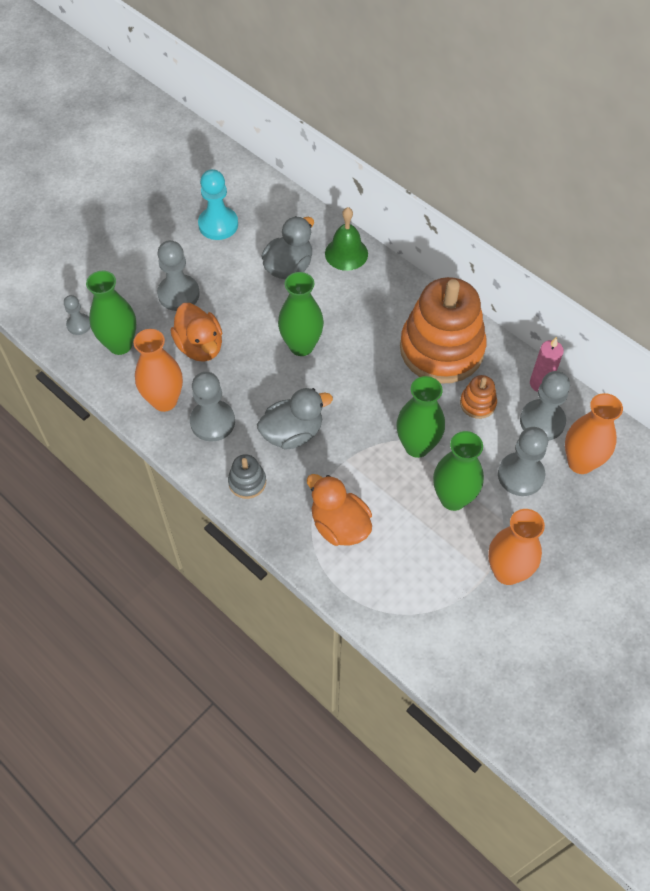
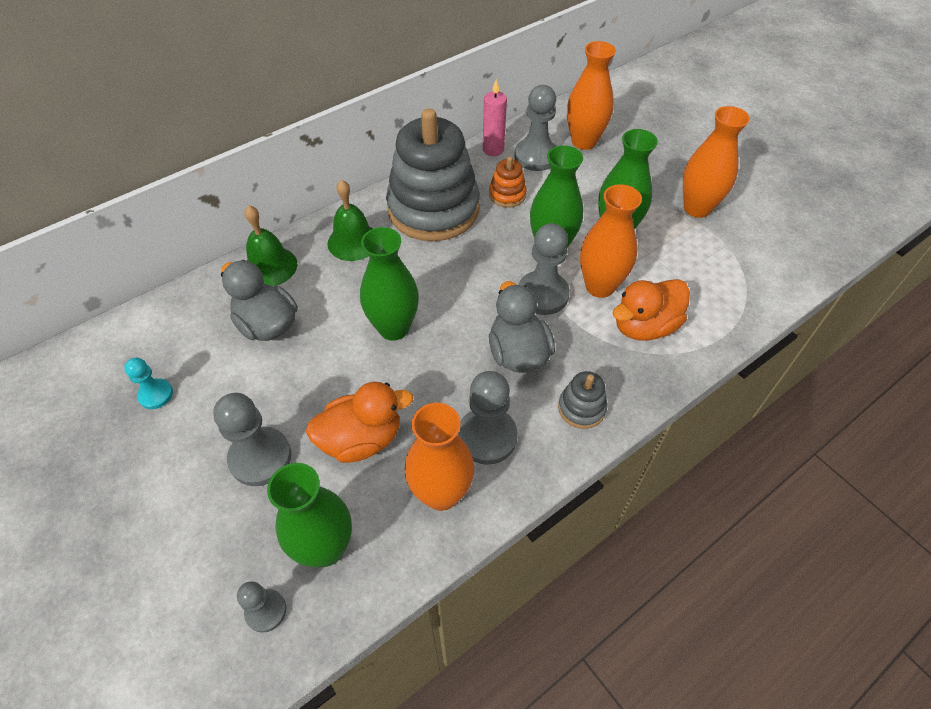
camera: 80 degrees left, 5 degrees down
(218, 224) = (156, 395): turquoise pawn -> turquoise pawn, size x0.58
(378, 488) = (600, 286): none -> orange vase
(387, 300) = (353, 241): none -> green bell
(441, 349) = (433, 209): orange stacking toy -> grey stacking toy
(520, 475) = (594, 181): grey pawn -> grey pawn (542, 294)

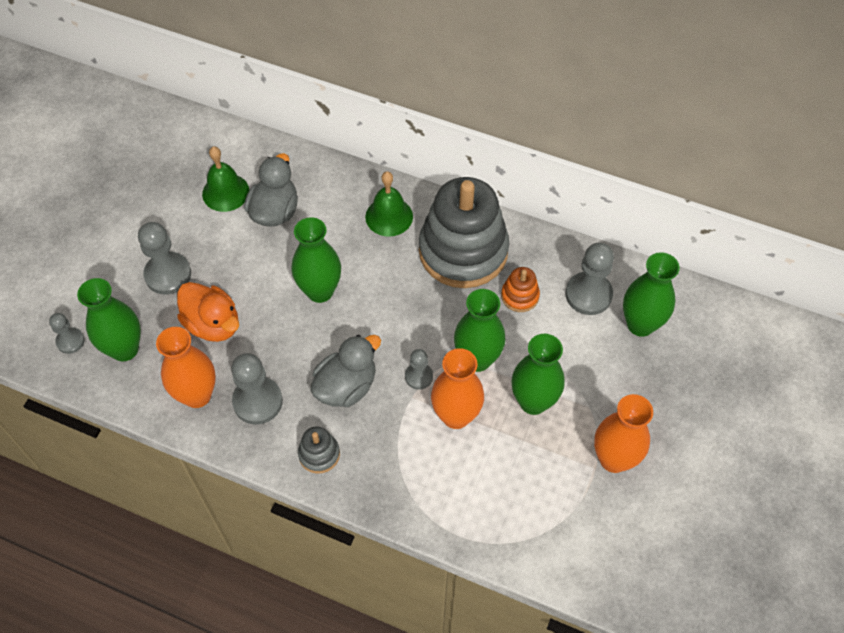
camera: 60 degrees right, 5 degrees up
(156, 395) = (182, 187): turquoise pawn -> none
(270, 266) = (329, 179): green bell -> green bell (225, 192)
(493, 150) = (572, 257): pink candle -> none
(542, 294) = (419, 376): grey pawn -> grey pawn, size x0.58
(584, 142) = (640, 324): orange vase -> green vase
(644, 326) = (431, 468): orange duck -> none

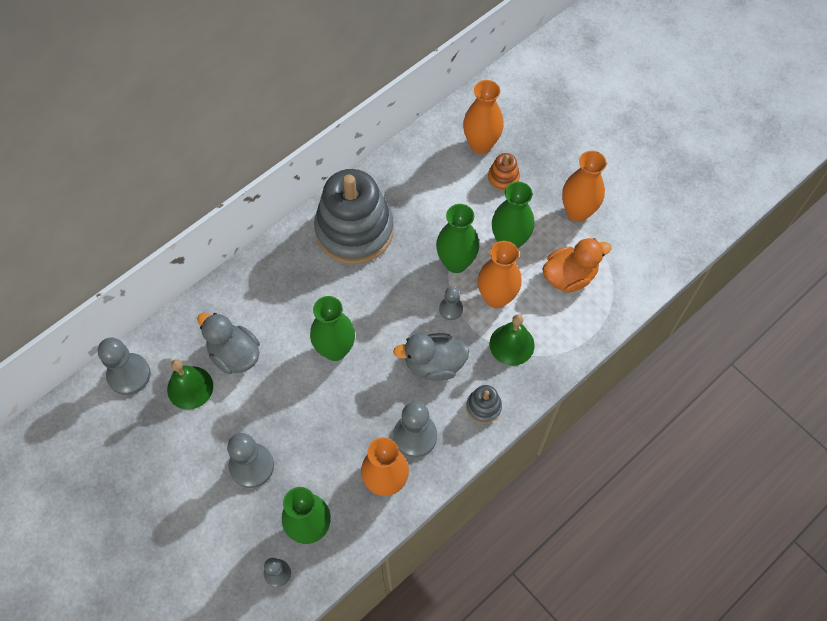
camera: 65 degrees left, 5 degrees up
(213, 324) = (323, 445): orange duck -> orange duck (569, 276)
(346, 386) = (434, 364): grey duck -> grey duck turned 75 degrees counterclockwise
(389, 216) = (291, 269): green bell -> green bell (512, 344)
(520, 296) = (416, 210): orange stacking toy -> orange stacking toy (503, 178)
(588, 294) = (439, 165): grey pawn -> grey pawn (129, 375)
(640, 324) = (481, 145): green vase -> orange vase

